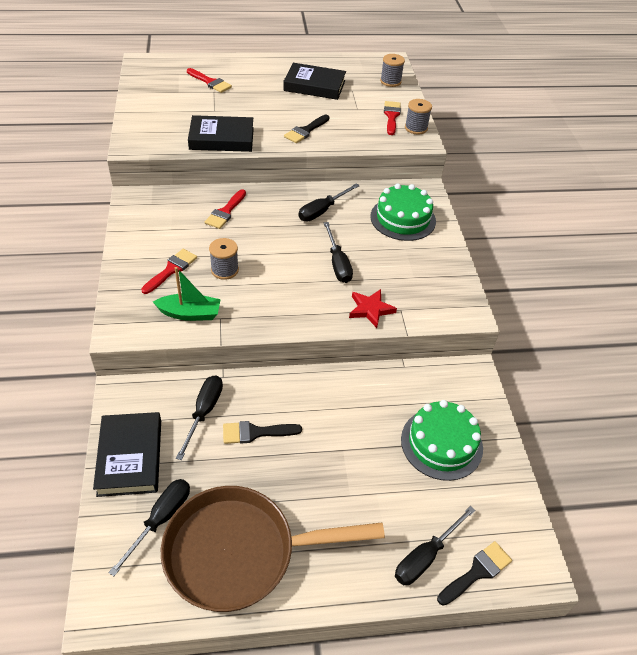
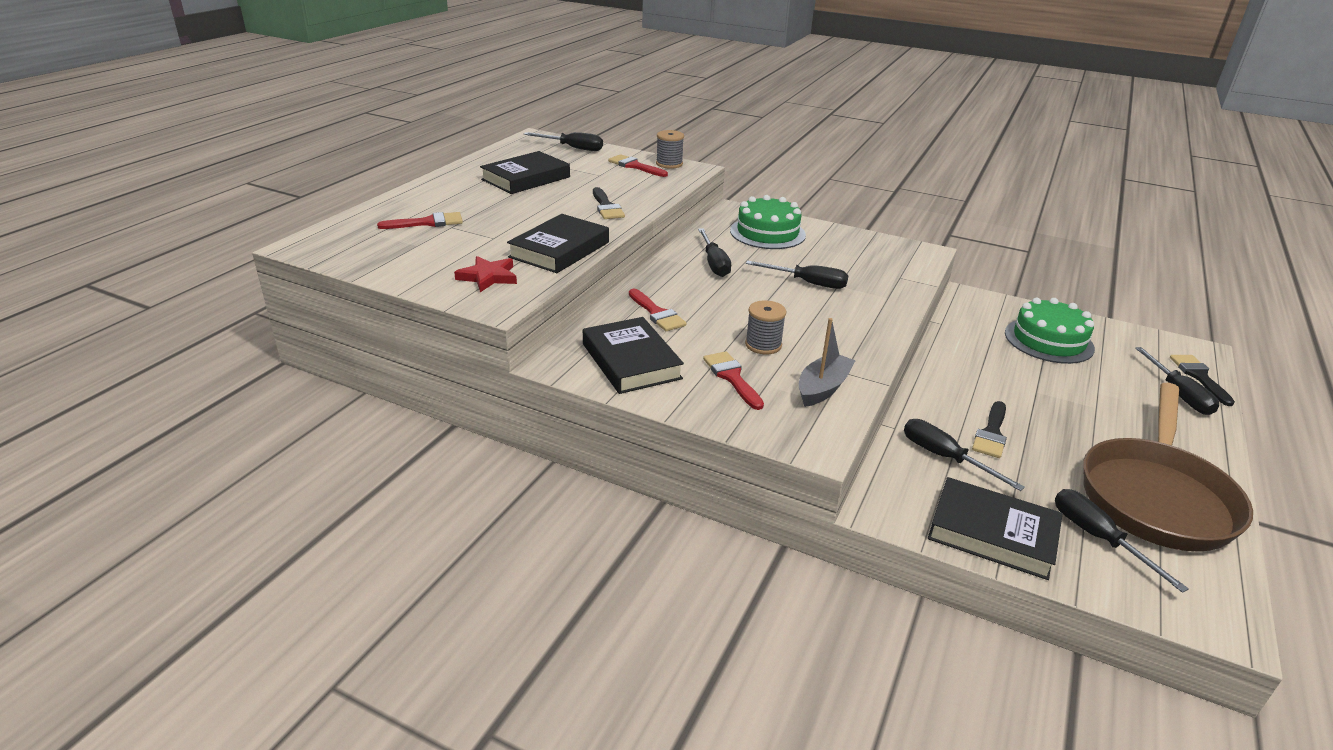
camera: 55 degrees left, 15 degrees down
(158, 223) = (631, 361): none -> black book
(190, 313) = (823, 388): green boat -> grey boat
(370, 309) = (890, 290): red star -> red star (488, 277)
(390, 81) = (573, 148): grey spool -> black screwdriver

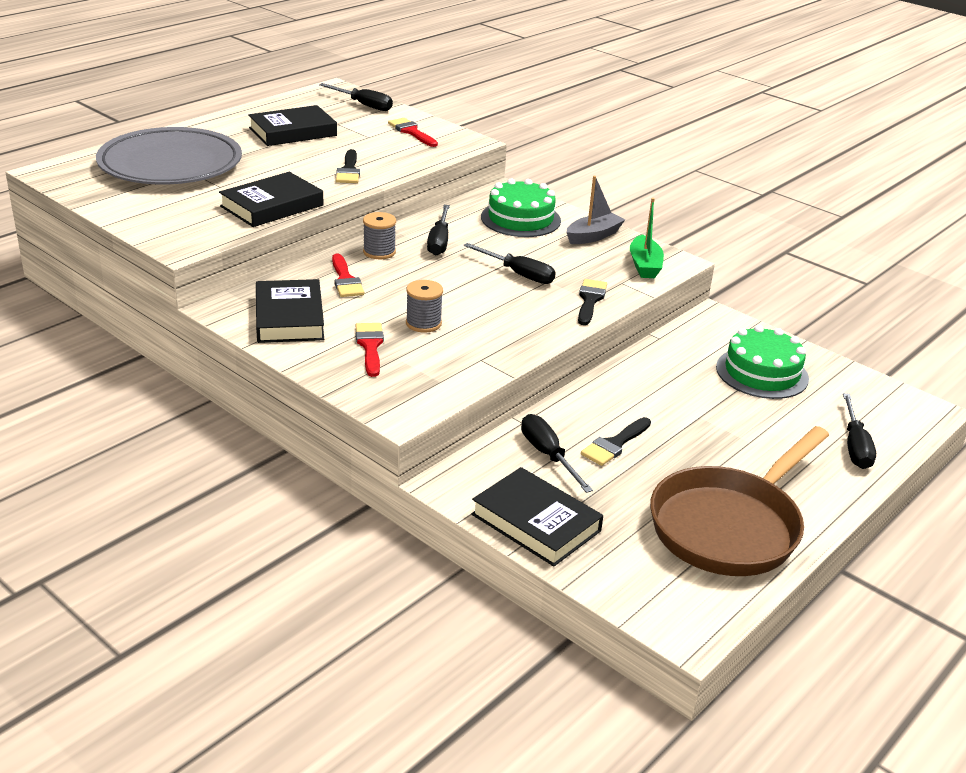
camera: 15 degrees right, 0 degrees up
(427, 223) = (170, 164): red brush -> grey plate
(488, 277) = (190, 222): red star -> none
(669, 164) = (449, 134): grey spool -> grey spool (379, 252)
(823, 388) = (447, 369): grey boat -> grey boat (593, 236)
(905, 259) = (644, 265): none -> green boat
(1098, 538) = (635, 546): black screwdriver -> none
(1199, 376) = (898, 434): black brush -> black brush (590, 300)

